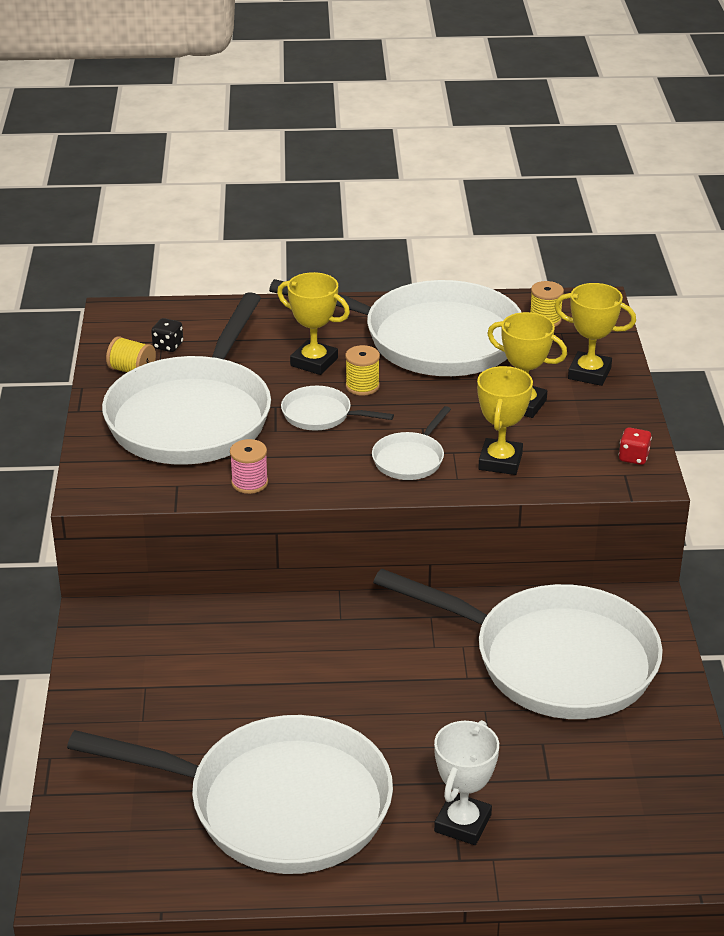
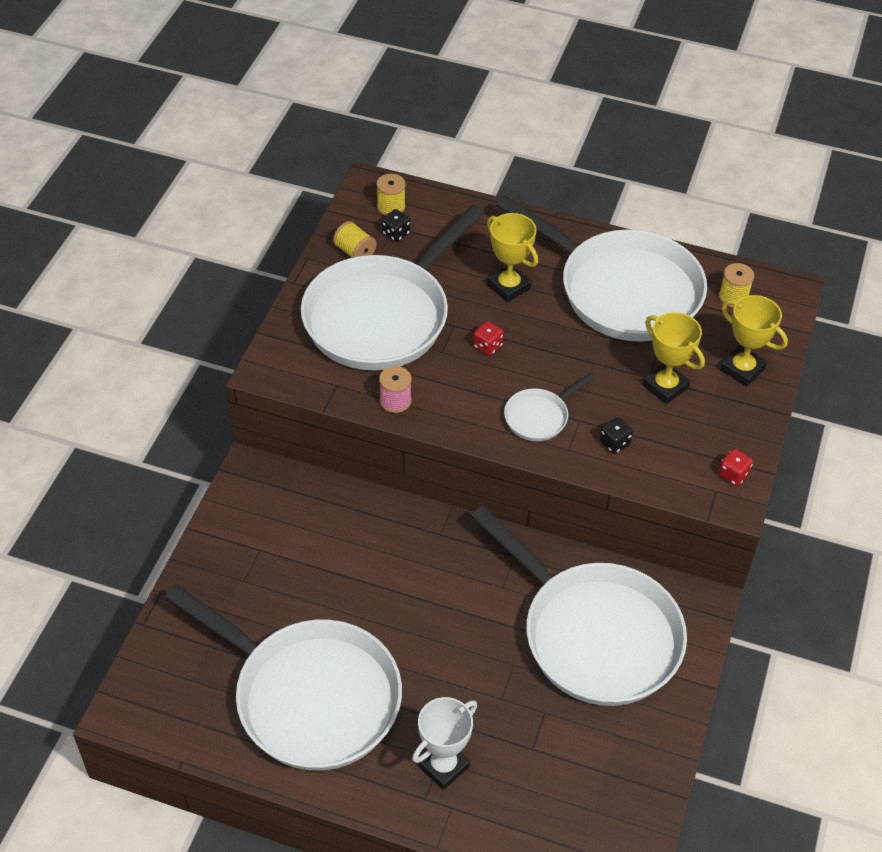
camera: 20 degrees right, 15 degrees up
(321, 415) = (487, 346): white pan -> red dice
(362, 386) = (537, 325): yellow spool -> yellow spool (391, 207)
(500, 461) = (614, 443): yellow trophy -> black dice

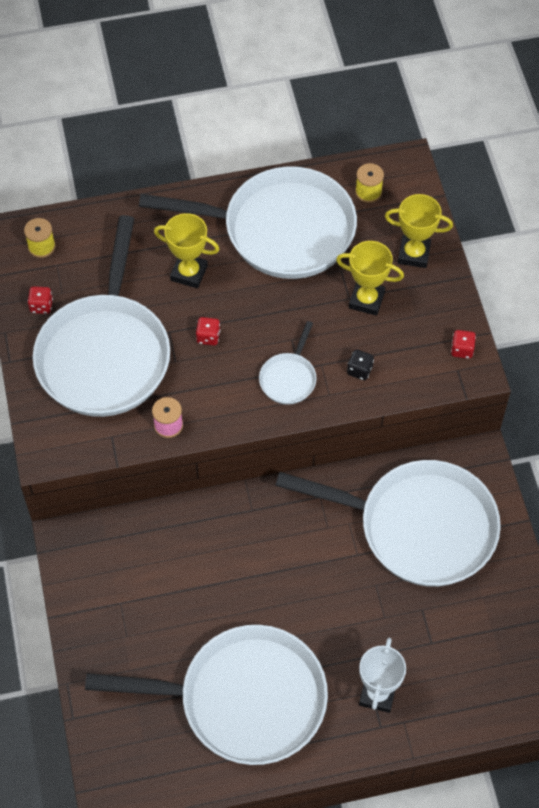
camera: 30 degrees left, 10 degrees up
(355, 252) = (41, 306): yellow spool -> red dice
(396, 233) = (63, 270): black dice -> none

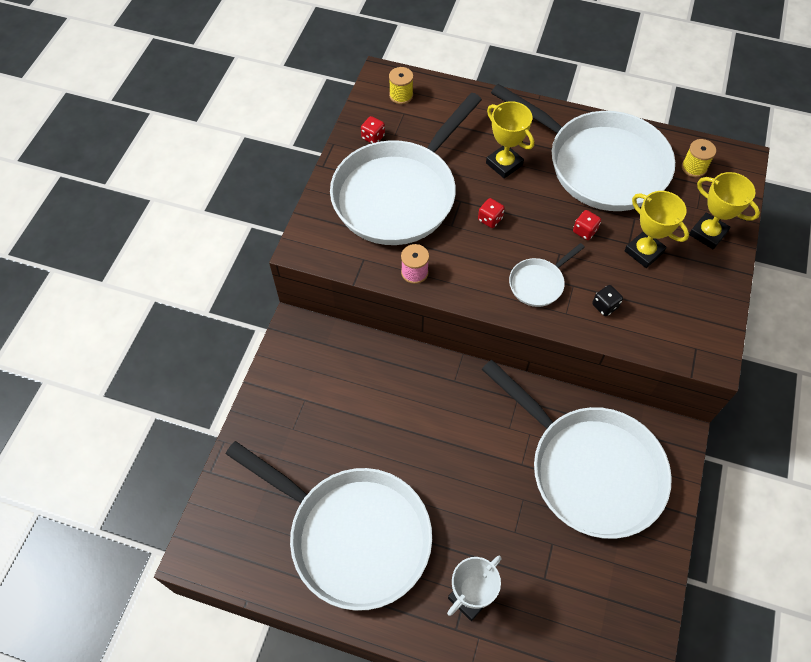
camera: 30 degrees right, 0 degrees up
(462, 350) = (709, 333): red dice -> red dice (584, 231)

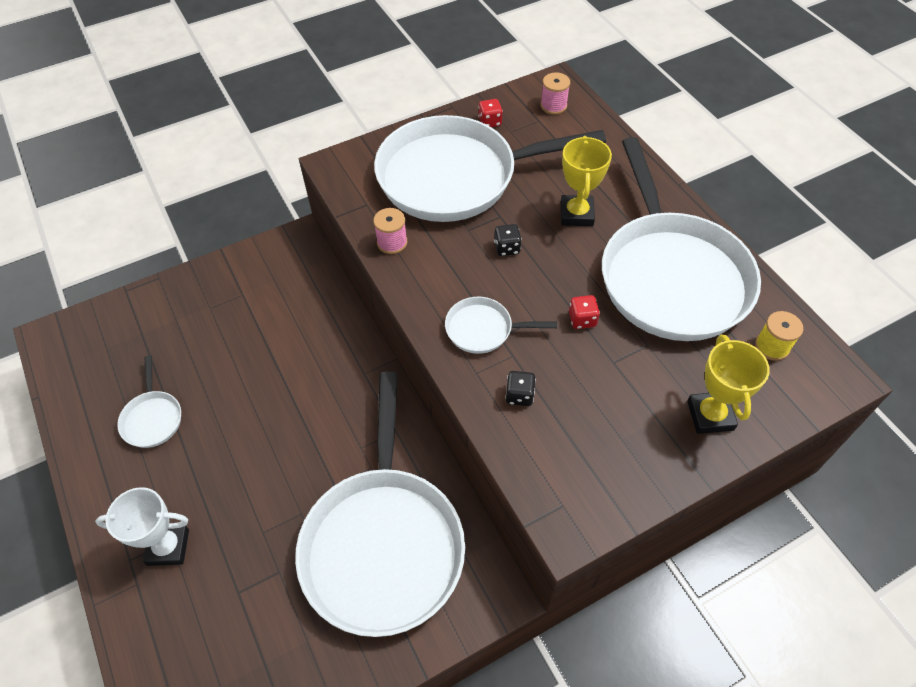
camera: 45 degrees right, 5 degrees down
(352, 535) = (152, 418): white pan -> white pan, size x0.42
(401, 95) = (553, 106): yellow spool -> pink spool
(490, 219) = (507, 248): red dice -> black dice
(644, 252) = (619, 380): yellow trophy -> none

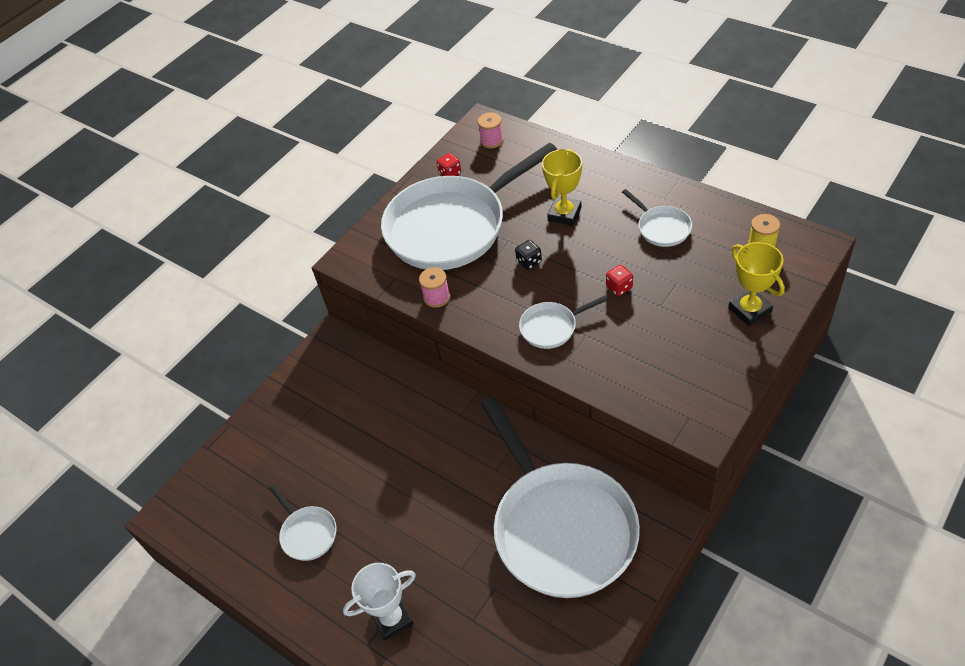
camera: 20 degrees left, 5 degrees down
(519, 395) = (610, 360): black dice -> none
(576, 214) = (564, 214): yellow trophy -> yellow trophy turned 45 degrees clockwise
(670, 275) = (661, 228): white pan -> white pan, size x0.42

